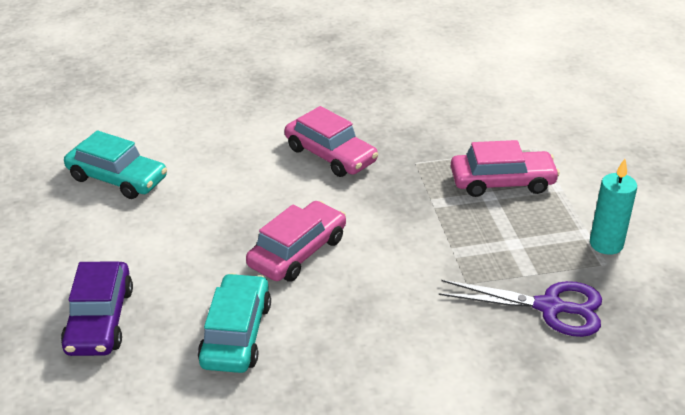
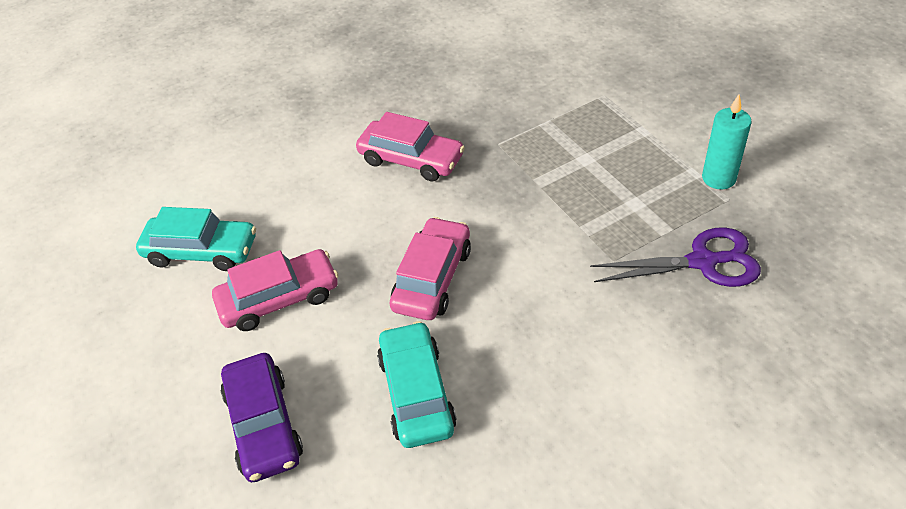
camera: 15 degrees left, 10 degrees up
(502, 182) = (591, 141): pink car -> pink car (279, 299)

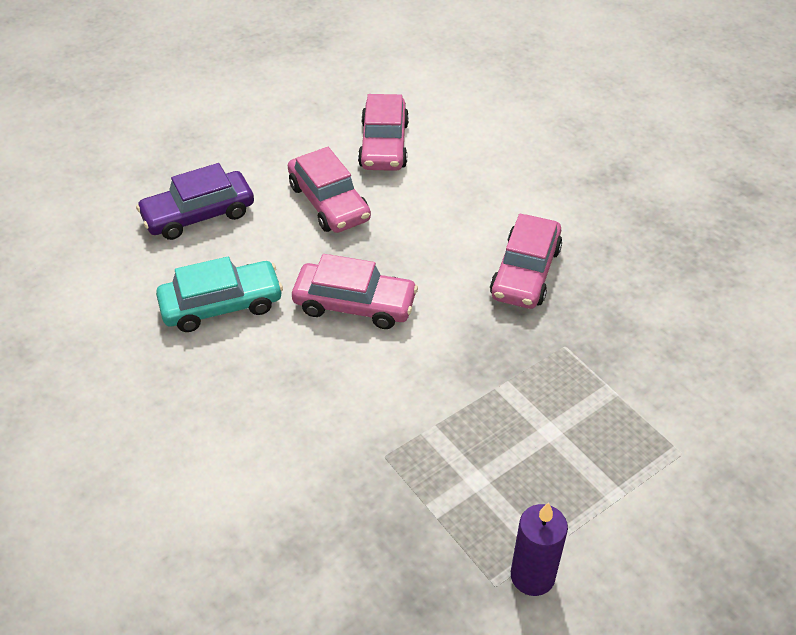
camera: 80 degrees right, 0 degrees up
(201, 251) = (383, 145): turquoise car -> pink car
(702, 262) = (384, 544): purple scissors -> none
(718, 178) = (532, 576): turquoise candle -> purple candle

